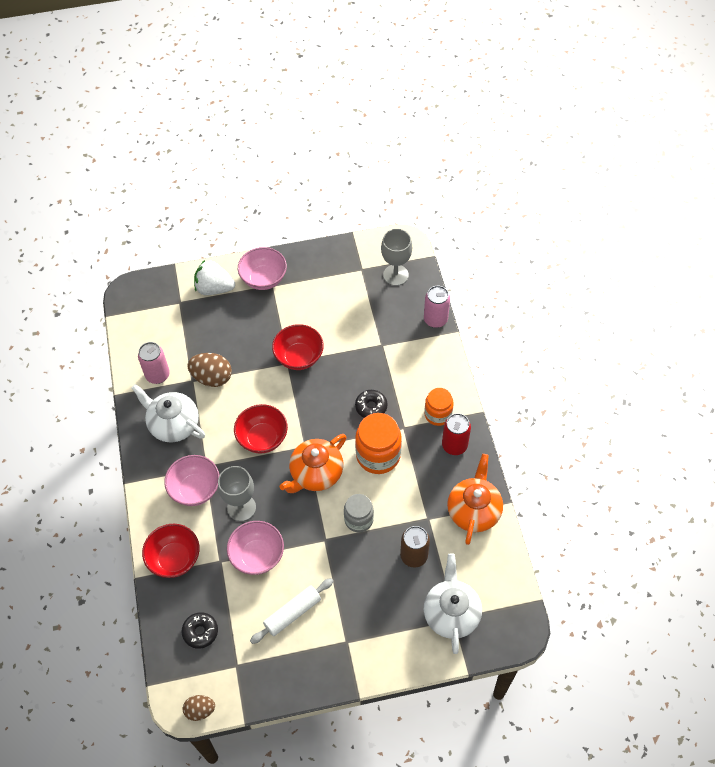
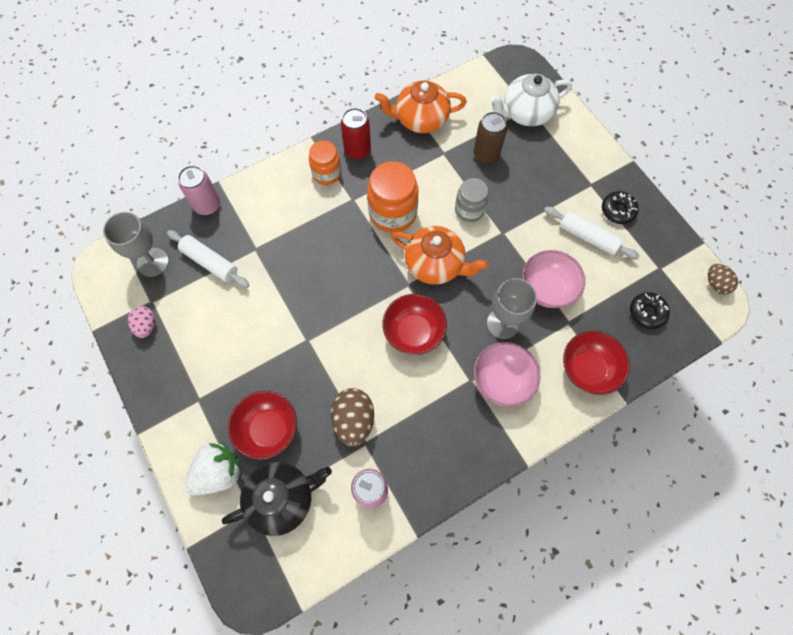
camera: 110 degrees left, 10 degrees up
(173, 424) = (432, 440): white teapot -> none
(179, 321) = (282, 498): none -> black teapot
(214, 288) = (219, 472): white strawberry -> white strawberry turned 120 degrees counterclockwise
(264, 279) = (190, 413): pink bowl -> none
(299, 357) = (296, 330): red bowl -> red bowl (268, 429)
(342, 263) = (146, 326): none -> pink egg
(371, 407) = (338, 236): black donut -> black donut (617, 210)
(381, 312) = (210, 262): none -> white rolling pin

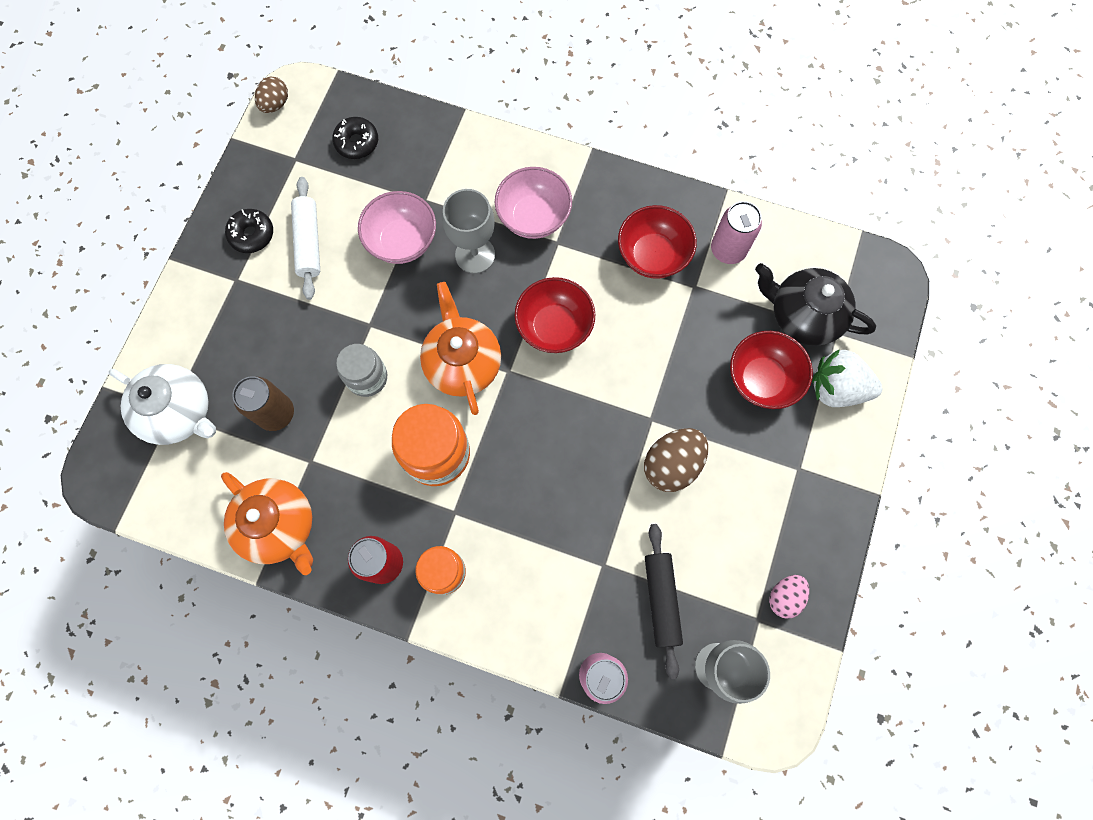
camera: 130 degrees left, 5 degrees up
(210, 262) = (661, 600): white rolling pin -> black rolling pin
(354, 420) = (684, 312): brown egg -> brown egg (672, 464)
(587, 369) = (460, 156): red bowl -> red bowl (652, 255)

